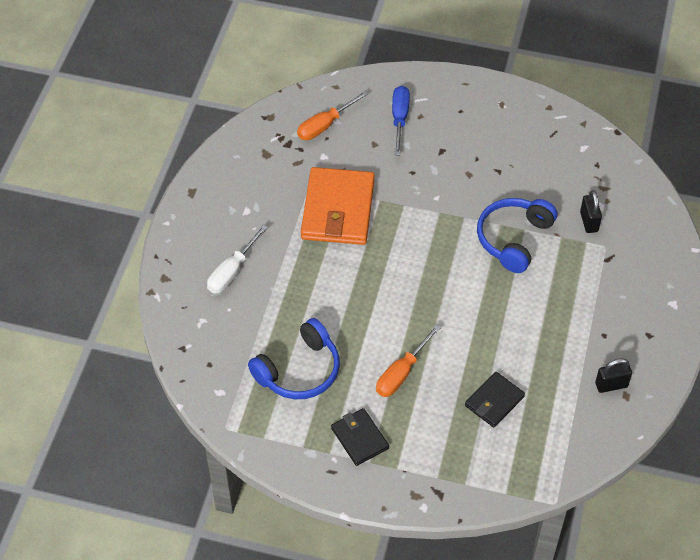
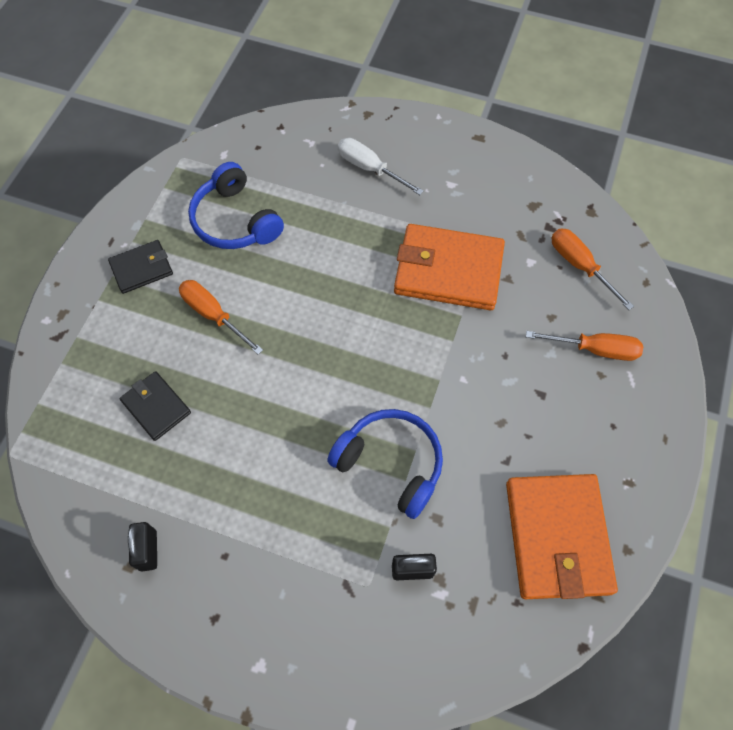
camera: 95 degrees right, 10 degrees up
(399, 119) = (595, 349): blue screwdriver -> orange screwdriver
(548, 143) = (557, 537): none -> orange wallet

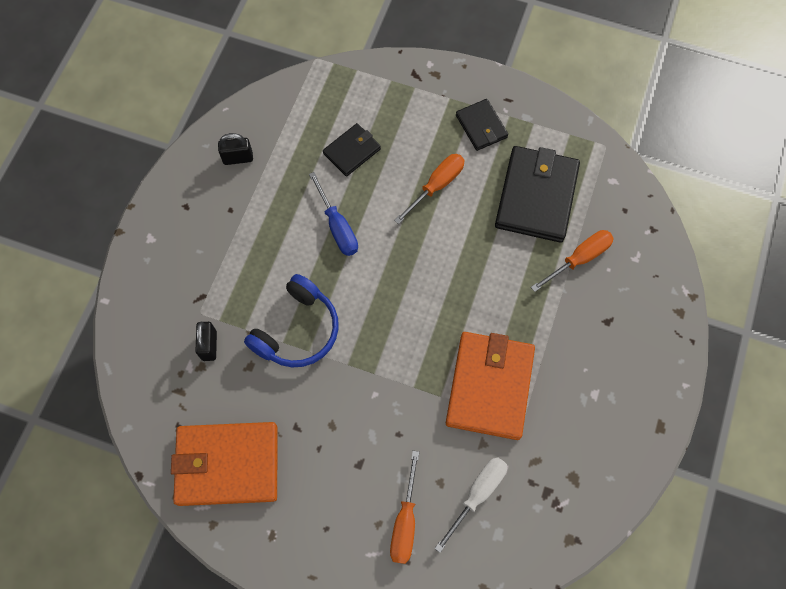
camera: 90 degrees right, 5 degrees up
(235, 220) = (536, 196): blue headphones -> black wallet
(258, 421) = (337, 227): none -> blue screwdriver
(369, 168) = (607, 314): white screwdriver -> white screwdriver (477, 494)
(579, 266) = (500, 518): orange screwdriver -> orange screwdriver (579, 259)

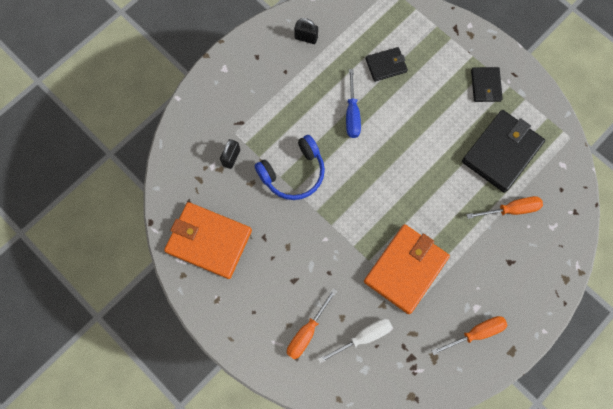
camera: 25 degrees right, 5 degrees up
(436, 186) = (434, 114): orange screwdriver -> orange screwdriver (476, 333)

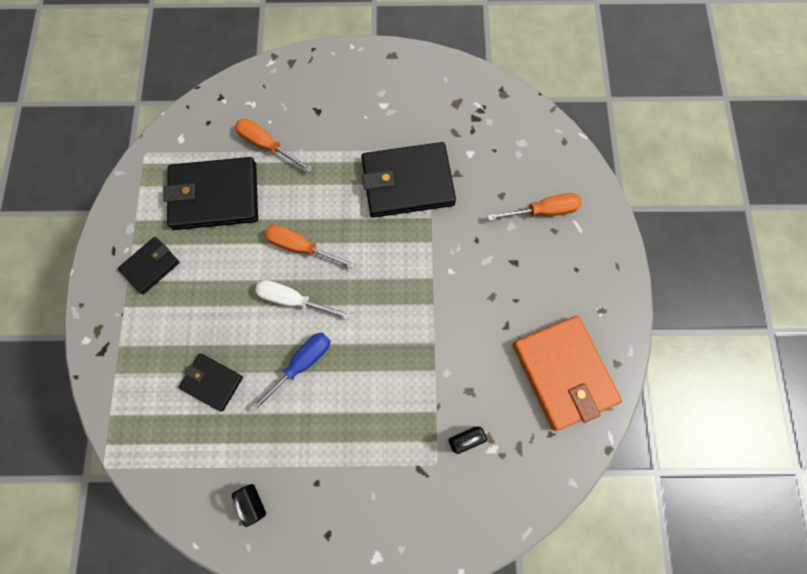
camera: 135 degrees left, 0 degrees up
(293, 173) = (419, 361): blue headphones -> none
(363, 337) = (498, 165): white screwdriver -> white screwdriver (293, 300)
(405, 269) = (407, 182): orange wallet -> black wallet
(476, 333) = (405, 89): orange screwdriver -> orange screwdriver (301, 247)

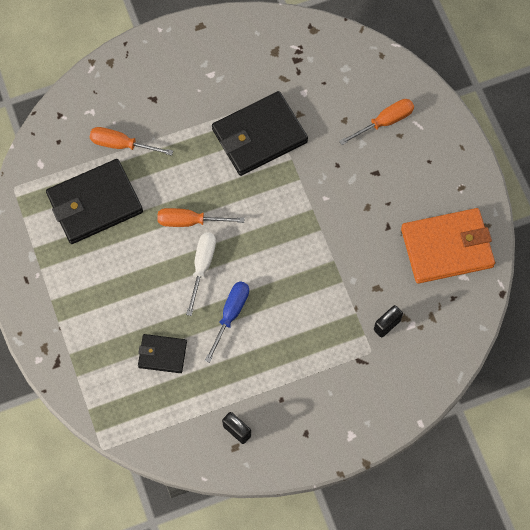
camera: 20 degrees left, 5 degrees down
(150, 266) = (66, 281): black wallet -> none
(293, 300) = (202, 266): white screwdriver -> white screwdriver turned 105 degrees clockwise
(563, 373) = (447, 247): orange wallet -> orange wallet turned 60 degrees counterclockwise

